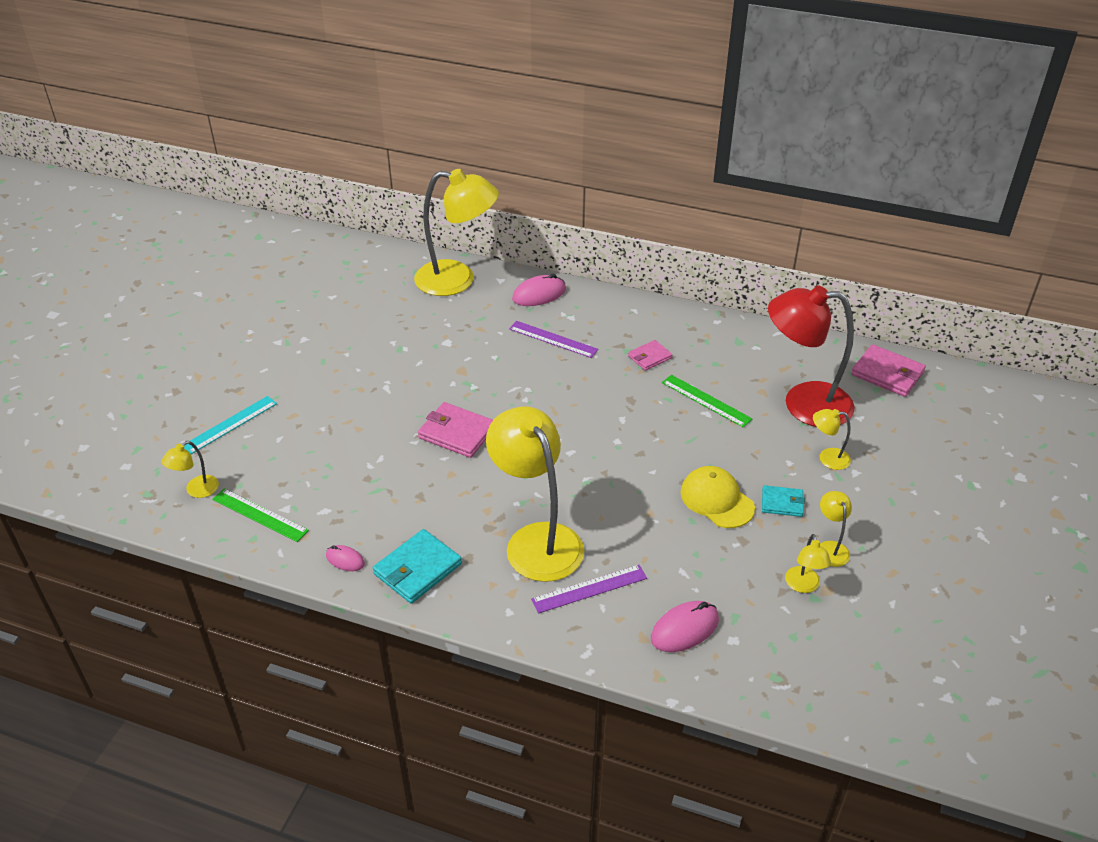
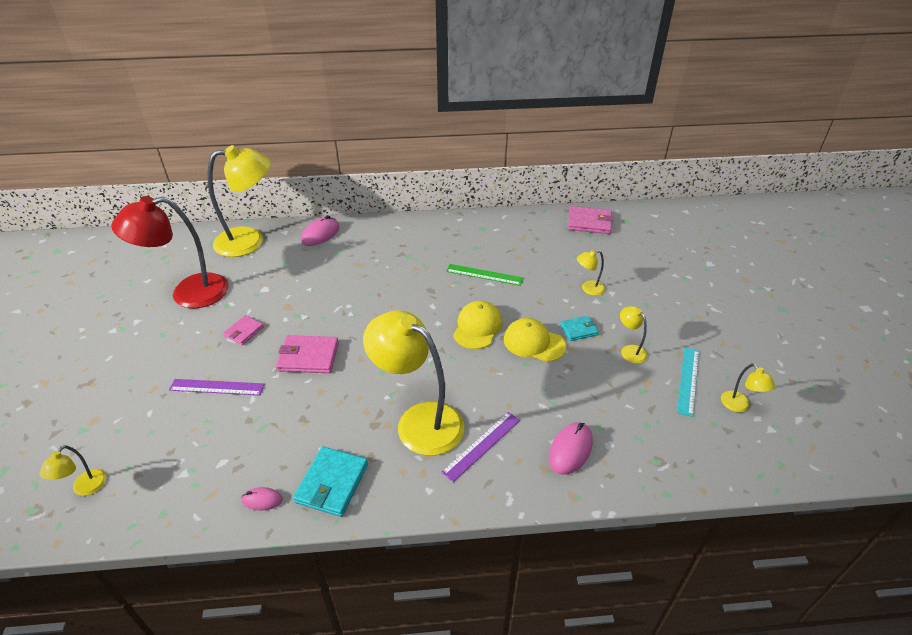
camera: 25 degrees left, 0 degrees up
(230, 424) = (95, 415): turquoise ruler -> turquoise ruler (688, 380)
(259, 515) = (160, 489): green ruler -> none
(553, 339) = (348, 263): purple ruler -> purple ruler (217, 387)
(649, 357) = (427, 256): pink wallet -> pink wallet (244, 331)
(660, 460) = (477, 327): none -> yellow cap
(803, 404) = (550, 257): red lamp -> red lamp (188, 293)
(803, 586) = (630, 384): yellow lamp -> yellow lamp (739, 406)

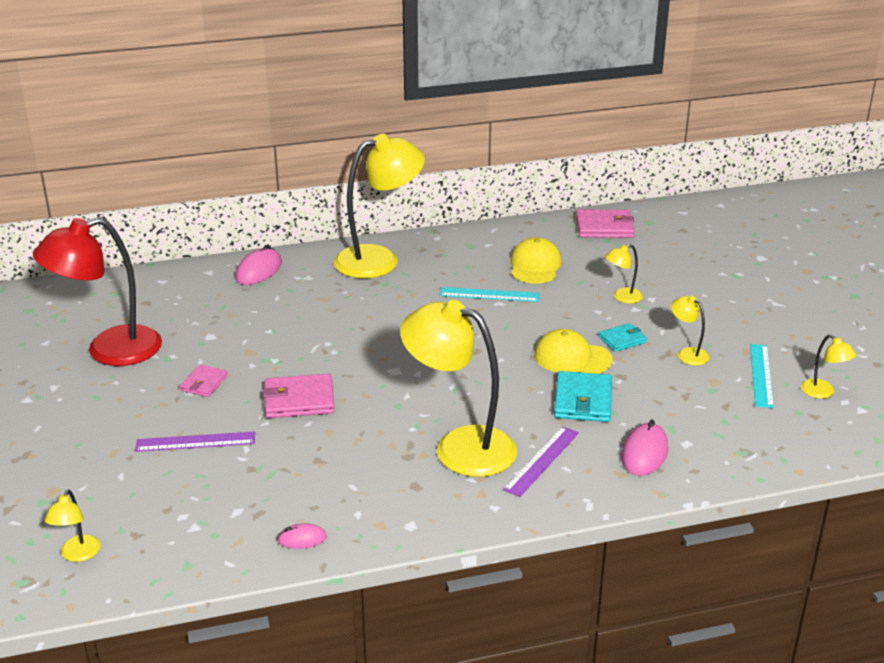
camera: 10 degrees left, 10 degrees down
(250, 240) = (166, 286): yellow lamp -> yellow lamp (379, 259)
(332, 483) = (379, 514): turquoise wallet -> turquoise wallet (582, 400)
(477, 327) = (499, 349): yellow cap -> yellow cap (535, 266)
(484, 274) = (489, 294): green ruler -> turquoise ruler

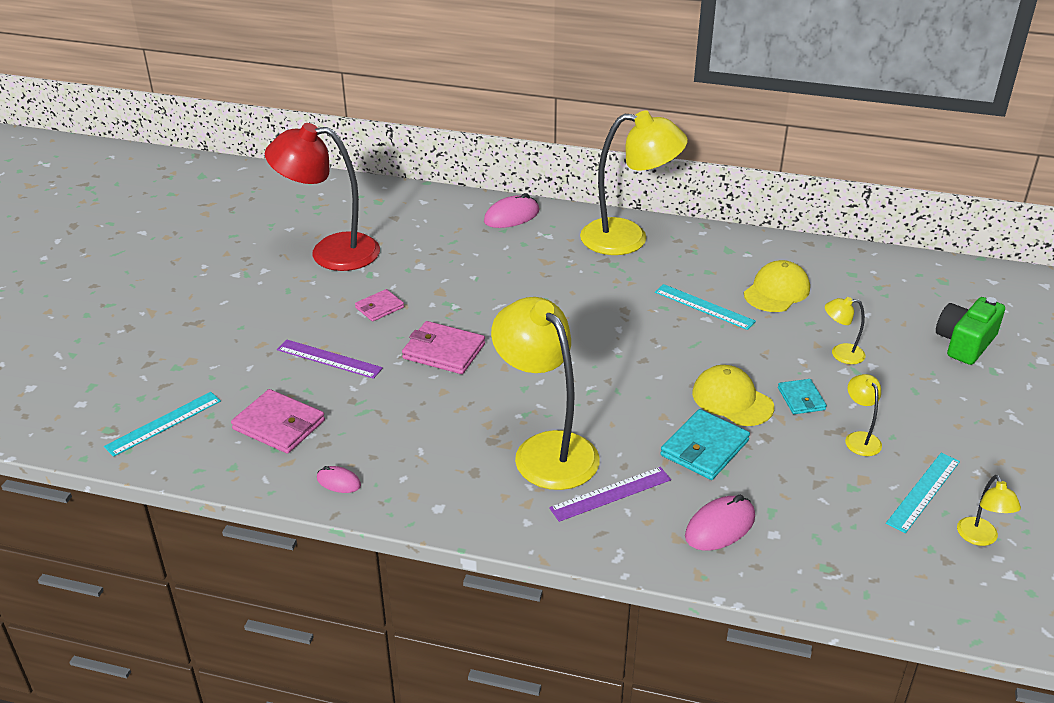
camera: 30 degrees right, 5 degrees up
(78, 555) = (163, 423): yellow lamp -> turquoise ruler
(604, 227) = (887, 272): pink wallet -> pink wallet (279, 425)
(622, 339) = (801, 399): turquoise wallet -> turquoise wallet turned 75 degrees clockwise
(701, 262) = (964, 343): none -> green camera

